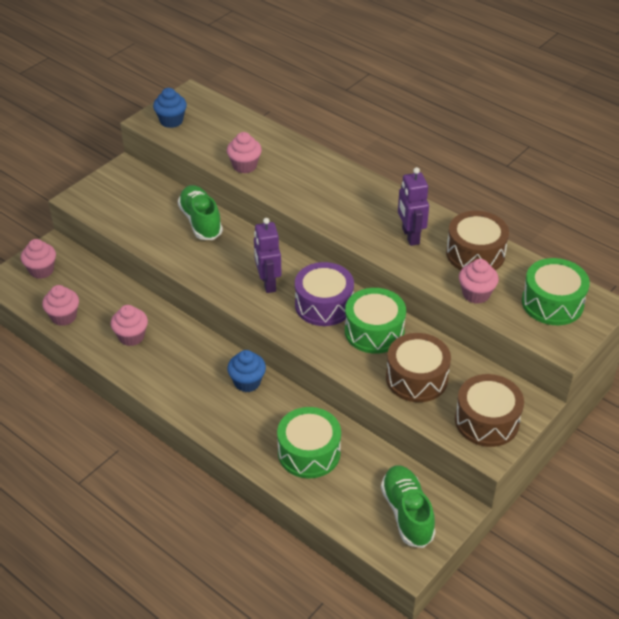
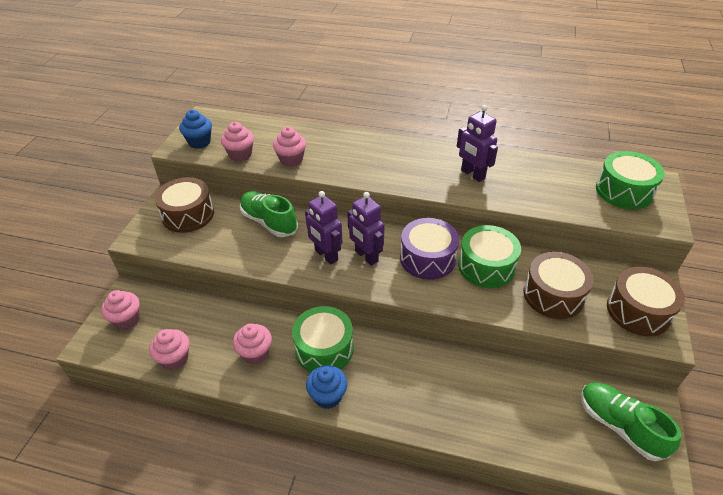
camera: 25 degrees left, 0 degrees up
(232, 270) = (326, 255): none -> purple robot
(247, 382) = (392, 355): blue cupcake -> blue cupcake (327, 396)
(309, 452) = (494, 403): green drum -> green drum (324, 348)
(475, 254) = (533, 172): brown drum -> brown drum (188, 215)
(476, 294) = (563, 204): pink cupcake -> pink cupcake (240, 155)

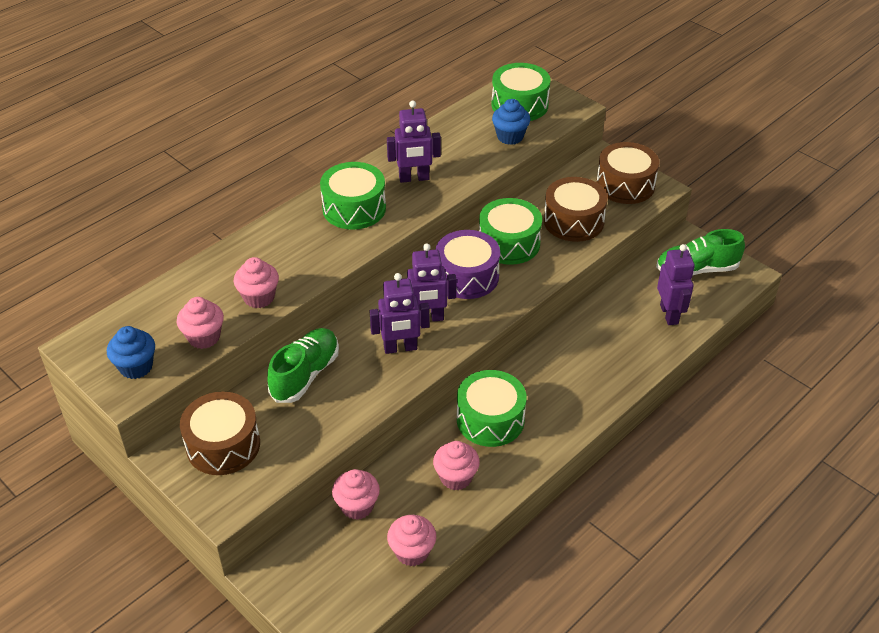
camera: 60 degrees left, 0 degrees up
(127, 319) = (315, 584): pink cupcake -> pink cupcake (357, 506)
(269, 222) = (305, 375): green shoe -> green shoe turned 135 degrees clockwise
(327, 396) = (548, 439): blue cupcake -> blue cupcake (510, 137)
(412, 161) = (354, 208): none -> green drum
(540, 427) = (669, 314): none -> purple robot

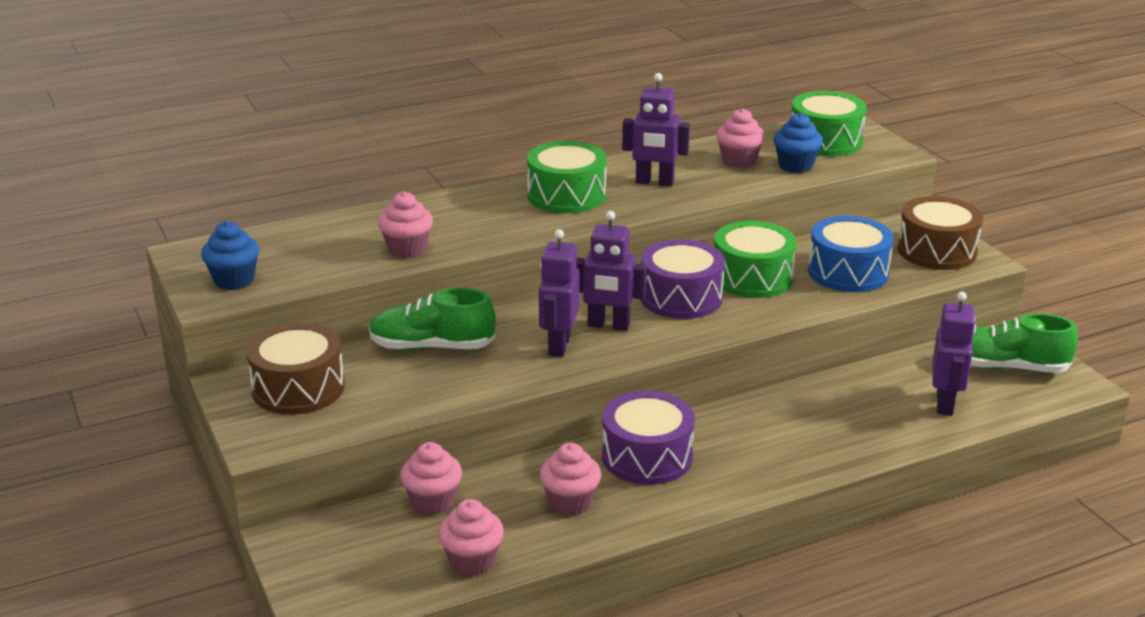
camera: 20 degrees right, 15 degrees down
(204, 337) = (323, 270): pink cupcake -> pink cupcake (738, 161)
(305, 375) = (432, 347): green shoe -> green shoe turned 135 degrees counterclockwise
(400, 348) = (559, 345): purple robot -> purple robot turned 90 degrees clockwise
(490, 419) = (647, 456): green drum -> purple drum
(573, 221) = (848, 272): brown drum -> blue drum

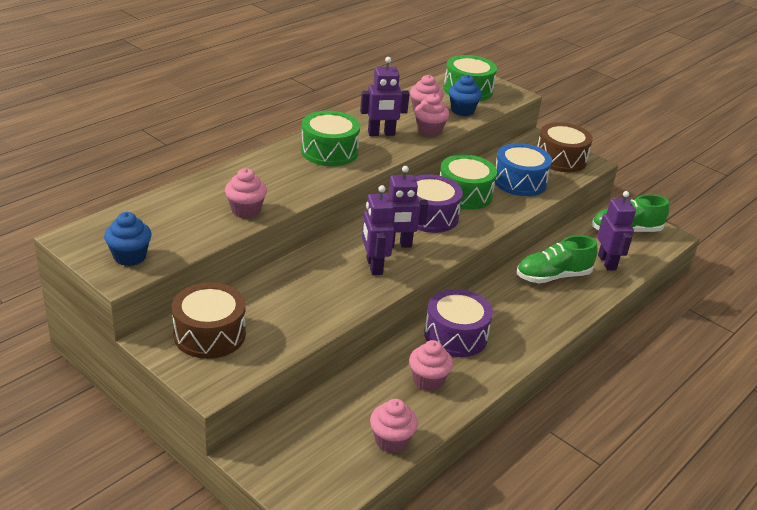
camera: 25 degrees left, 5 degrees up
(432, 347) = (286, 282): green shoe -> green shoe (553, 276)
(433, 502) = (335, 400): pink cupcake -> pink cupcake (429, 130)

